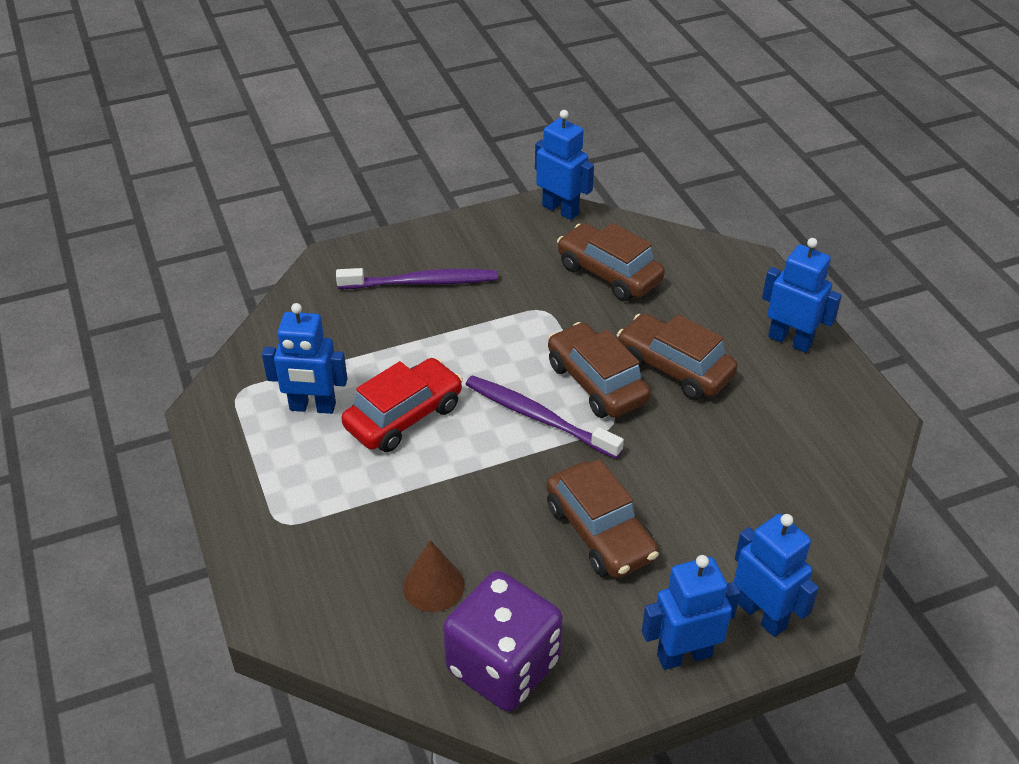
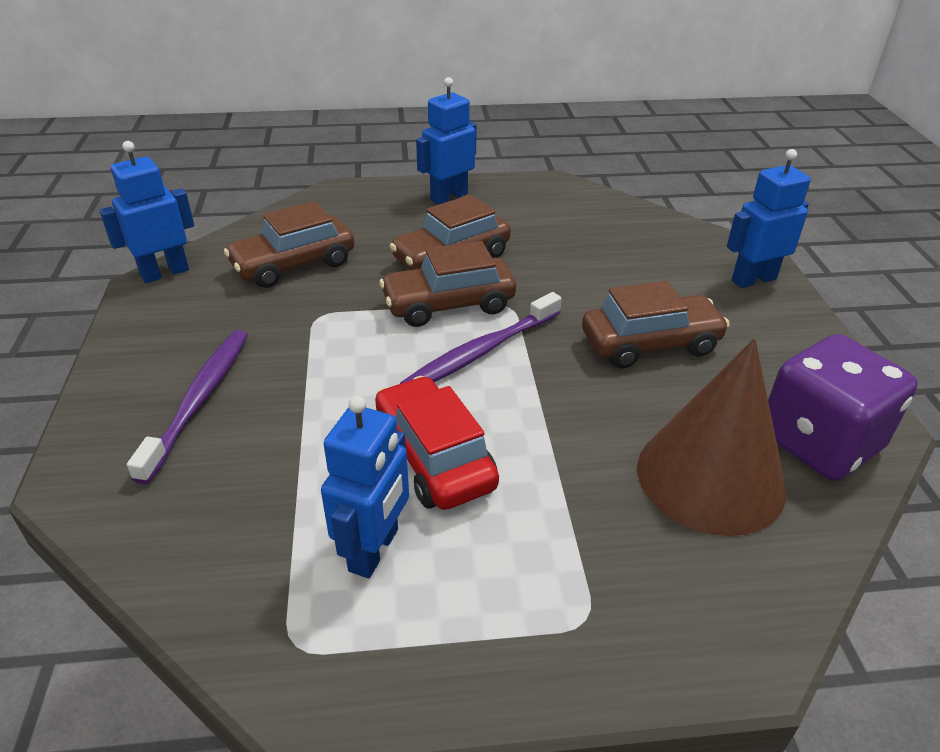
camera: 75 degrees left, 5 degrees down
(433, 585) = (710, 477): brown cone -> brown cone, size x1.98
(684, 655) = (797, 327): blue robot -> none

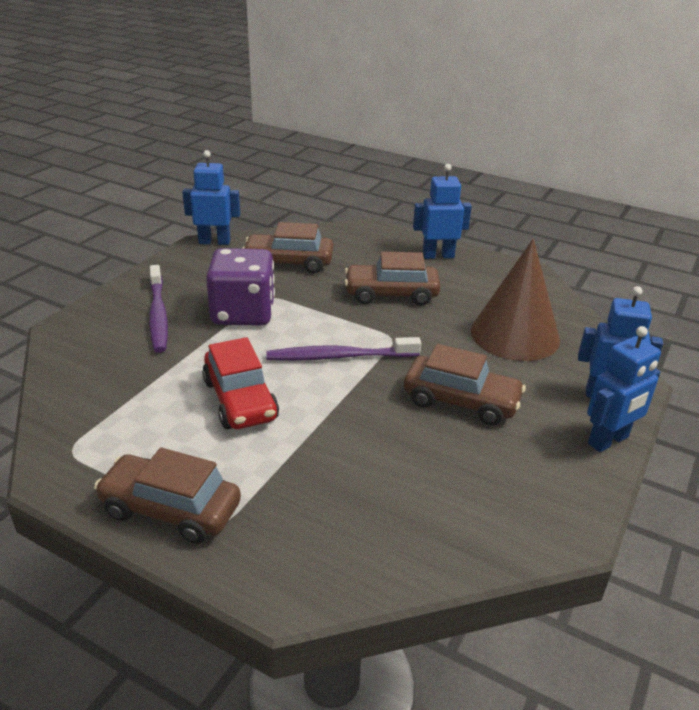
camera: 35 degrees right, 5 degrees down
(199, 400) = (158, 315): purple toothbrush -> purple toothbrush turned 120 degrees clockwise
(374, 550) = (155, 428): blue robot -> blue robot (608, 441)
(434, 457) = (240, 400): red car -> red car turned 150 degrees clockwise
(448, 304) = (353, 321): brown car -> brown car (171, 509)
(710, 477) = (393, 495): brown cone -> brown cone (515, 335)
(819, 442) = (505, 517): purple dice -> purple dice (243, 313)

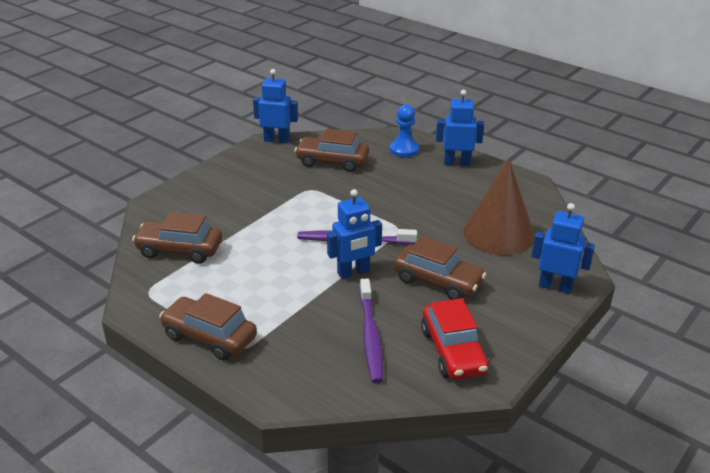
camera: 10 degrees right, 0 degrees up
(158, 315) = (223, 198): purple toothbrush -> purple toothbrush (370, 336)
(240, 400) = (272, 267): red car -> red car (453, 351)
(243, 313) = (287, 201): purple dice -> none
(371, 244) = (404, 150): none -> blue pawn
(391, 294) = (408, 193): brown car -> brown car (179, 250)
(608, 441) = (543, 320): blue robot -> blue robot (353, 272)

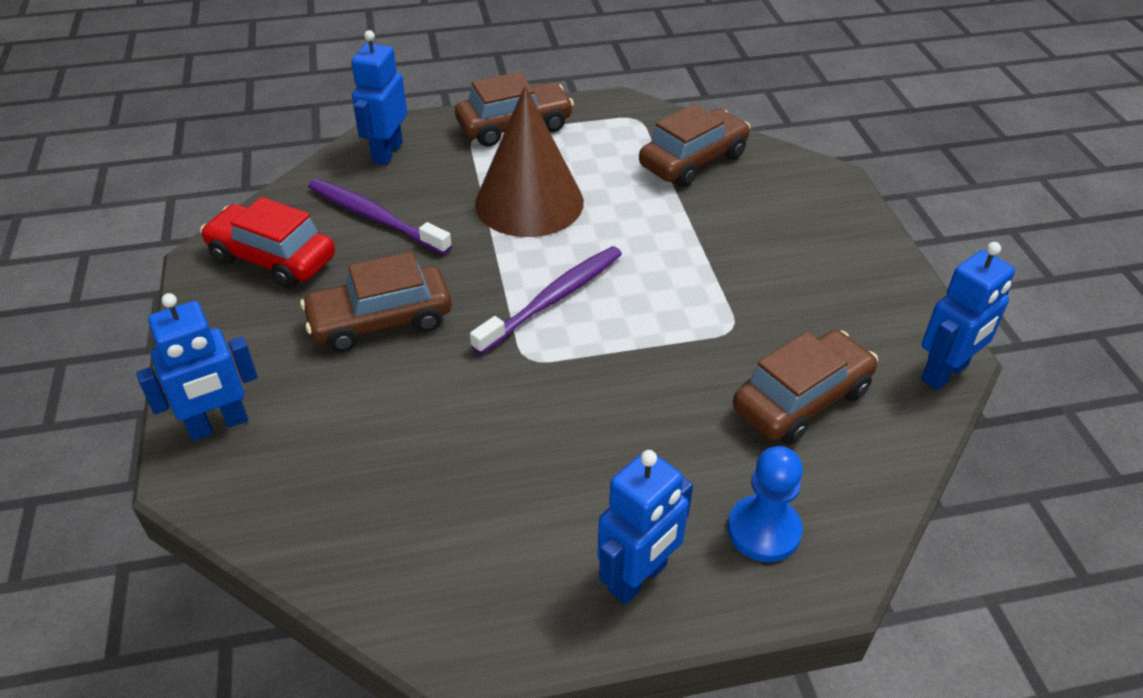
camera: 130 degrees right, 10 degrees up
(353, 272) = (489, 263): blue robot -> blue robot (387, 152)
(498, 233) = (385, 460): brown cone -> brown cone (529, 202)

